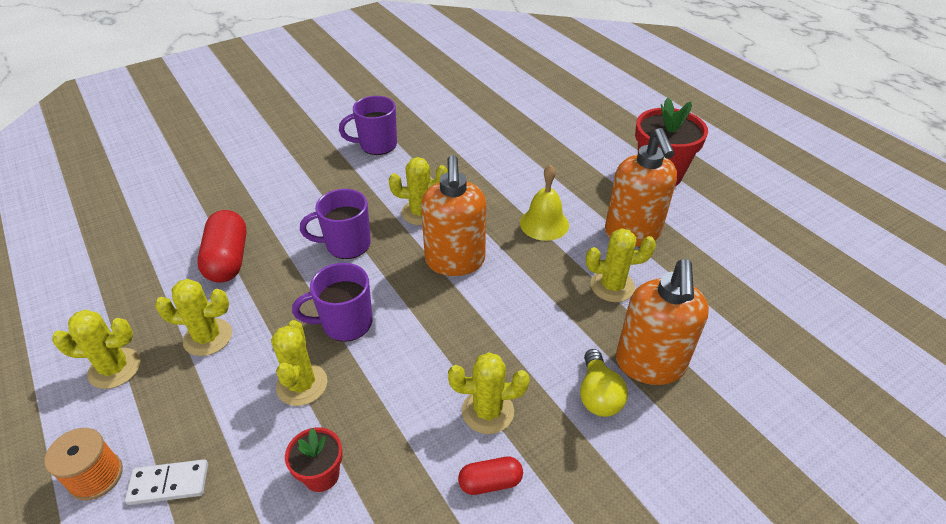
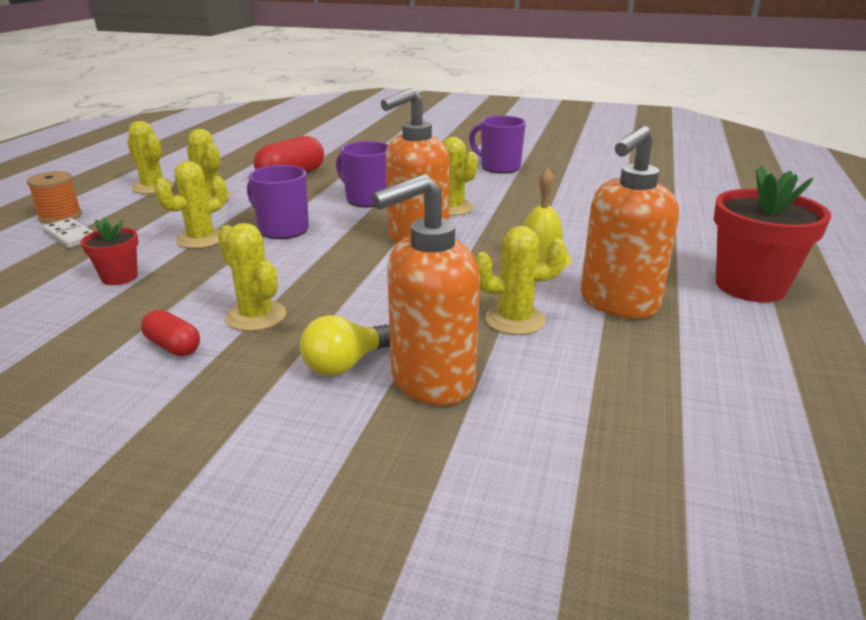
camera: 50 degrees right, 15 degrees down
(612, 286) = (515, 320): yellow cactus -> yellow cactus turned 45 degrees counterclockwise

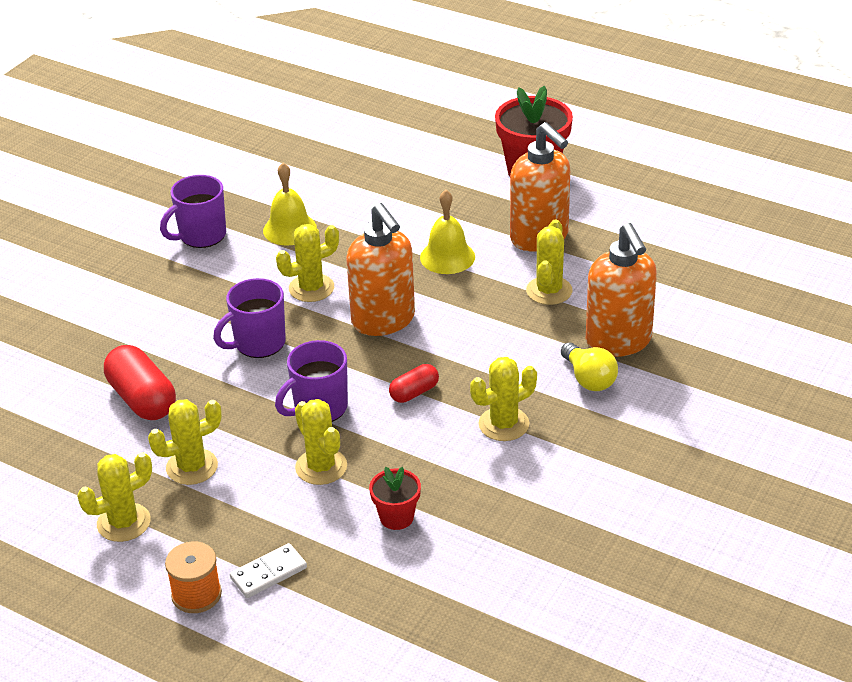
camera: 75 degrees left, 10 degrees up
(173, 346) = (540, 468): red capsule -> red capsule (414, 392)
(531, 191) = (289, 229): none -> yellow bell

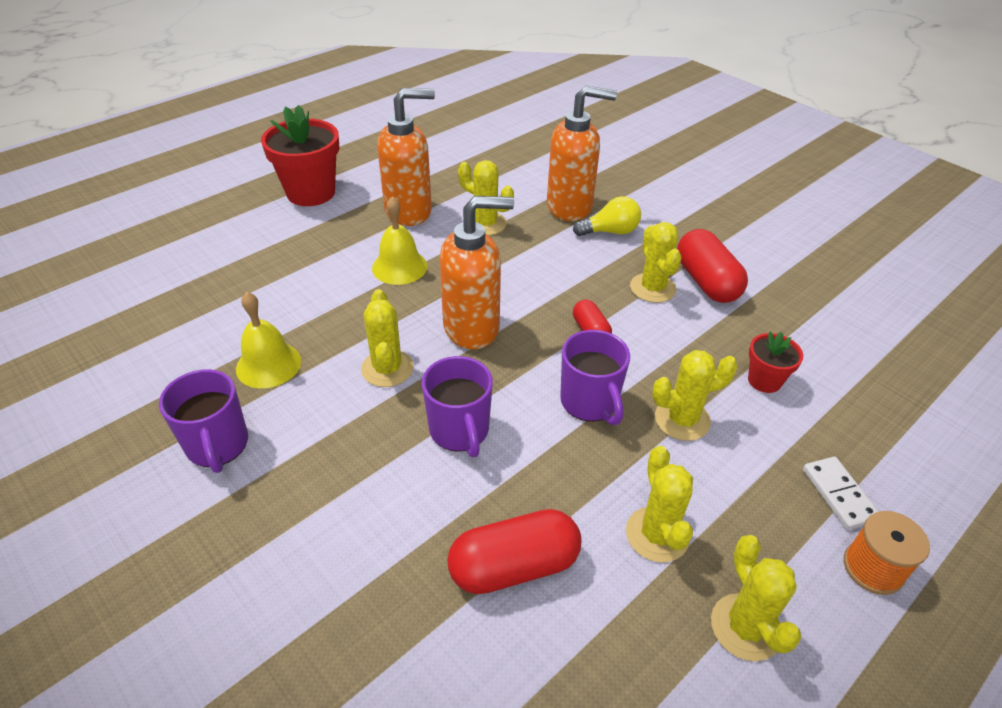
camera: 75 degrees left, 5 degrees up
(536, 462) = (706, 282): none -> red capsule

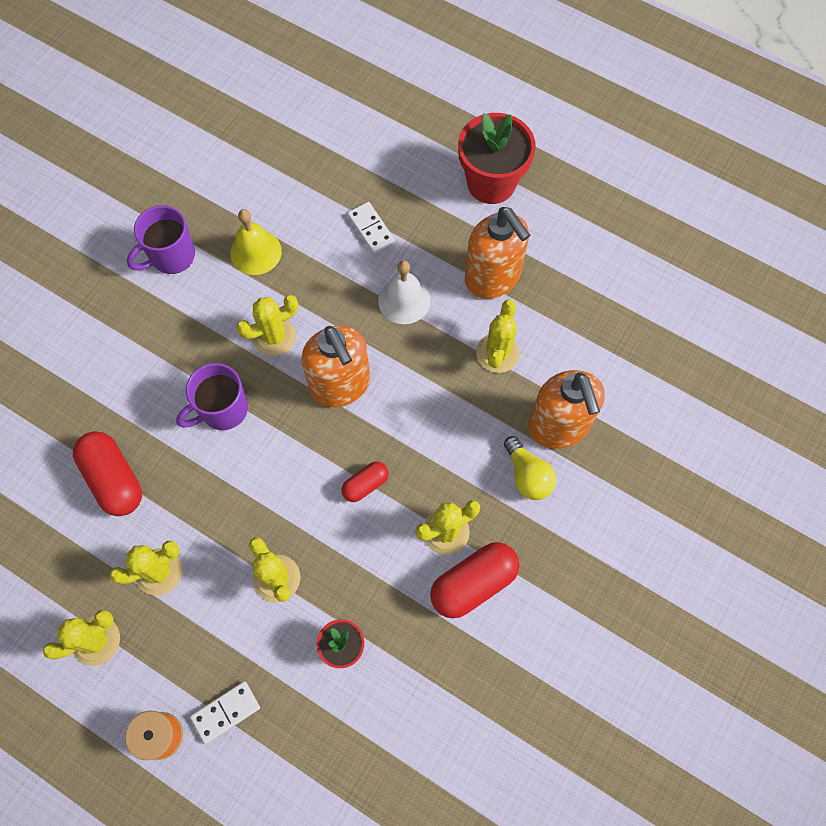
camera: 75 degrees right, 25 degrees up
(304, 273) = (371, 229): none -> white domino
(399, 267) = (404, 300): yellow bell -> white bell
(589, 402) = (277, 500): purple mug -> none

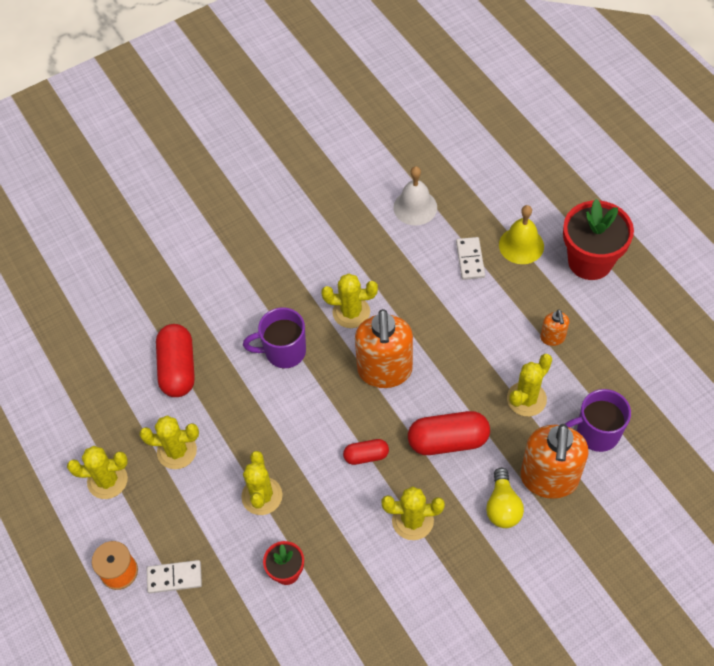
camera: 30 degrees right, 10 degrees down
(171, 256) = (302, 220): purple mug -> purple mug (596, 433)
(256, 252) = (369, 242): yellow bell -> yellow bell (521, 245)
(404, 300) = (469, 326): white bell -> white bell (415, 207)
(473, 583) = (414, 571): red capsule -> red capsule (448, 441)
(492, 278) = (552, 338): orange soap dispenser -> orange soap dispenser, size x0.47

